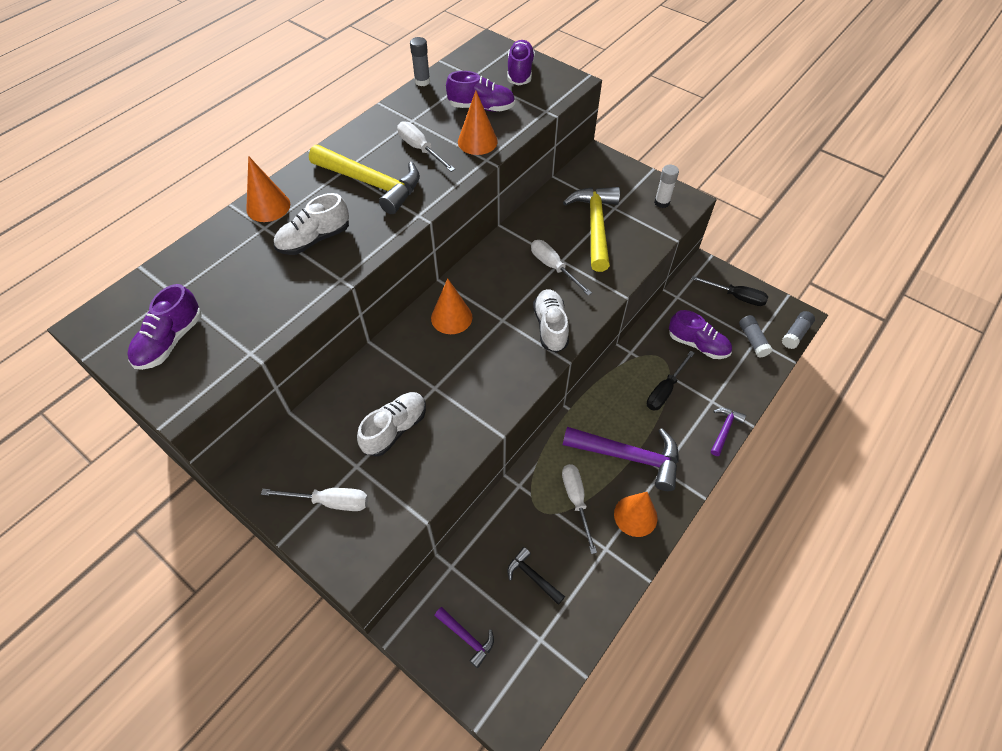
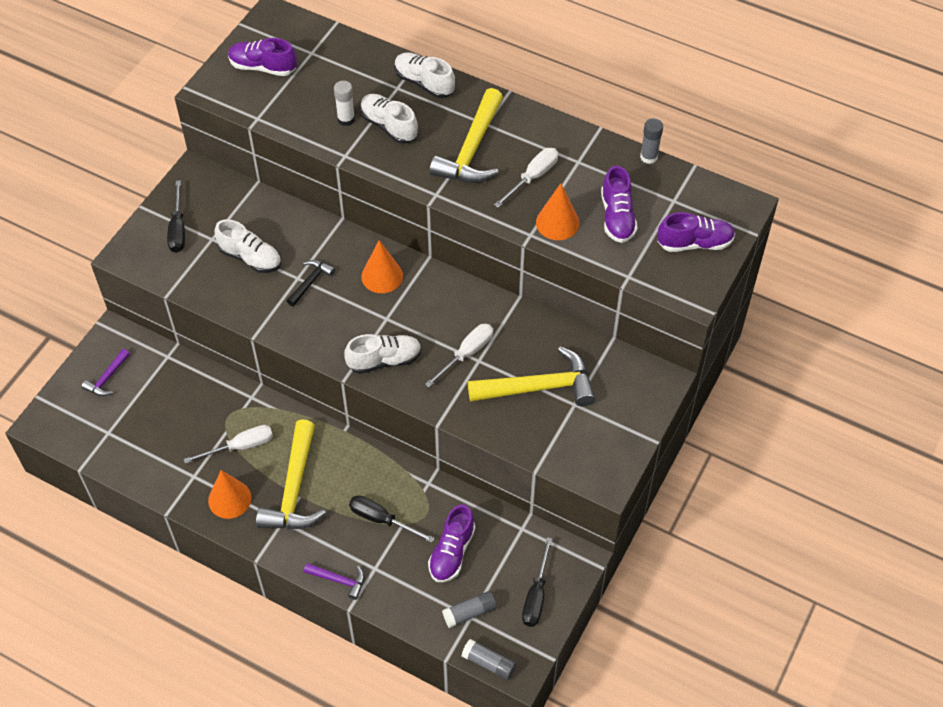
camera: 80 degrees right, 0 degrees up
(268, 206) = (424, 83): orange cone -> white shoe
(330, 501) = (178, 229): white screwdriver -> black screwdriver
(532, 576) = (163, 419): black hammer -> black hammer (310, 282)
(629, 456) = (294, 489): purple hammer -> yellow hammer
(661, 202) = (596, 453): white glue stick -> white glue stick (346, 119)

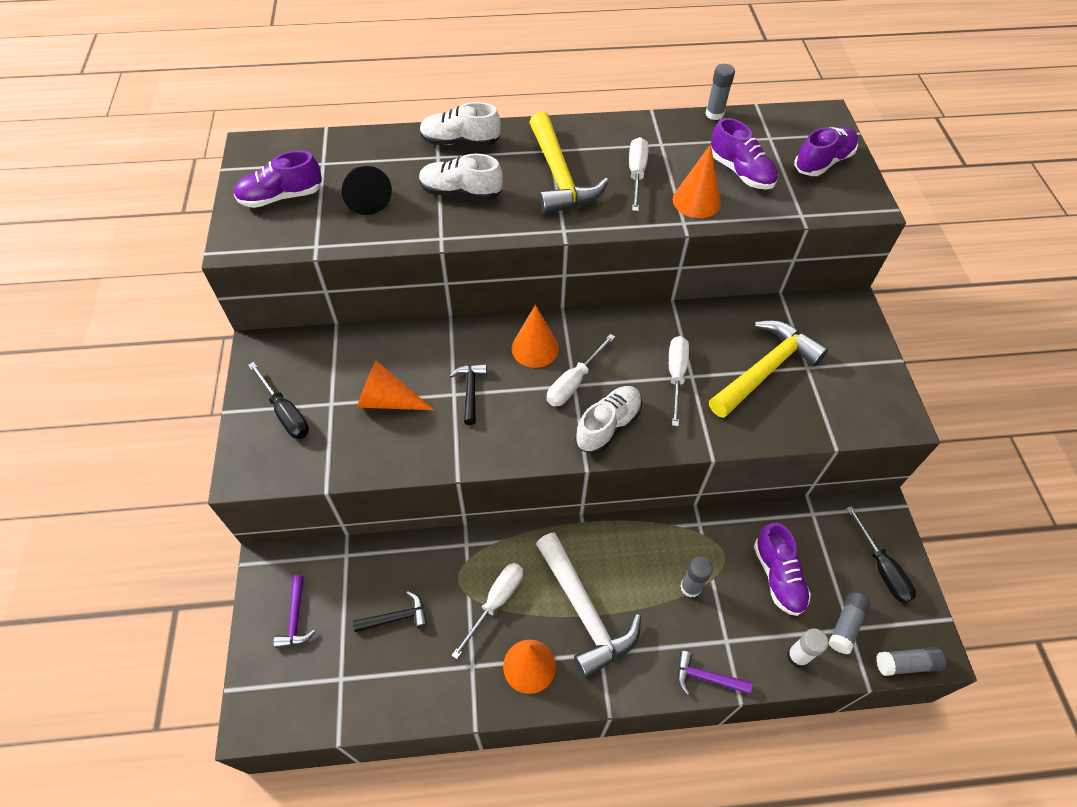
camera: 35 degrees left, 0 degrees up
(169, 416) = (396, 617): none -> black hammer
(250, 257) = (388, 400): white shoe -> orange cone
(294, 489) = (585, 612): yellow hammer -> white hammer
(319, 96) = (365, 197): none -> black cone
(339, 580) = (706, 678): purple hammer -> purple hammer turned 150 degrees counterclockwise
(346, 119) = (412, 205): white glue stick -> white glue stick (797, 656)
(381, 519) = (690, 587): black screwdriver -> grey glue stick
(388, 316) = (574, 382): none -> white screwdriver

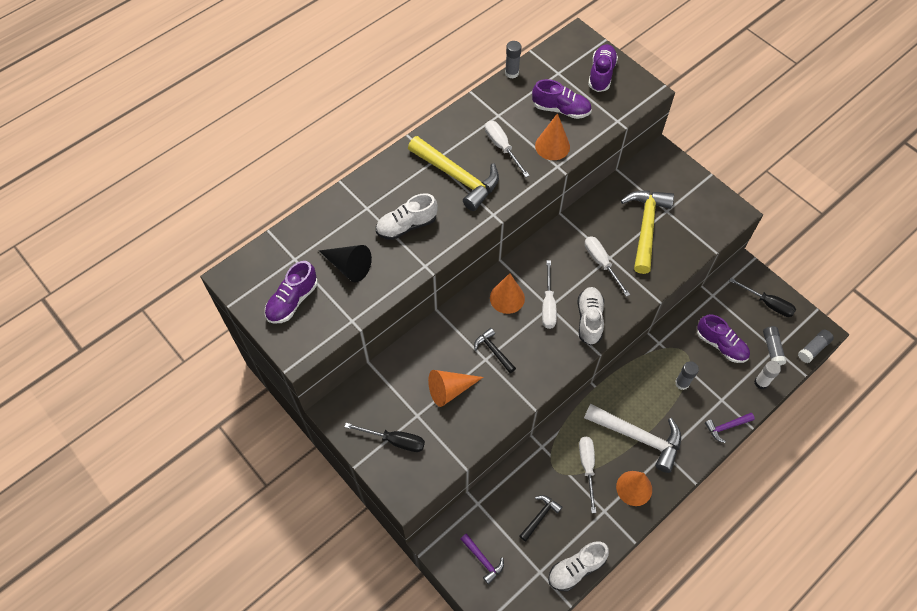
camera: 35 degrees left, 5 degrees up
(460, 142) = (371, 188): white shoe -> white shoe (576, 569)

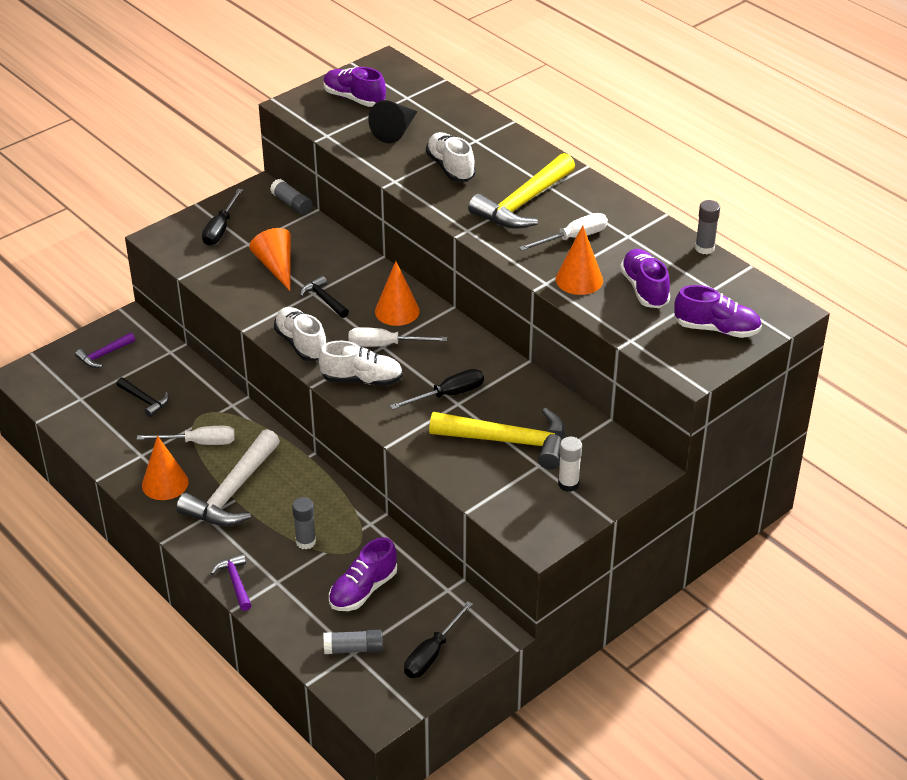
camera: 90 degrees right, 20 degrees down
(493, 351) = (324, 299): black hammer -> black hammer turned 90 degrees counterclockwise
(561, 109) = (644, 289): purple shoe -> purple shoe turned 150 degrees clockwise
(576, 569) = (77, 428): white shoe -> white shoe (301, 344)
(601, 263) = (448, 395): white screwdriver -> black screwdriver
(761, 382) = (299, 629): white glue stick -> white glue stick (568, 484)
(813, 349) = (350, 700): grey glue stick -> grey glue stick (292, 204)

